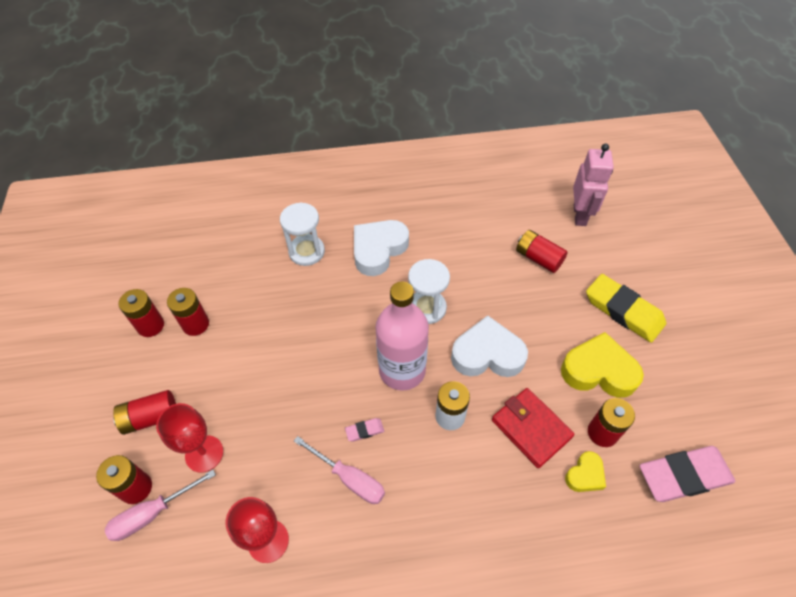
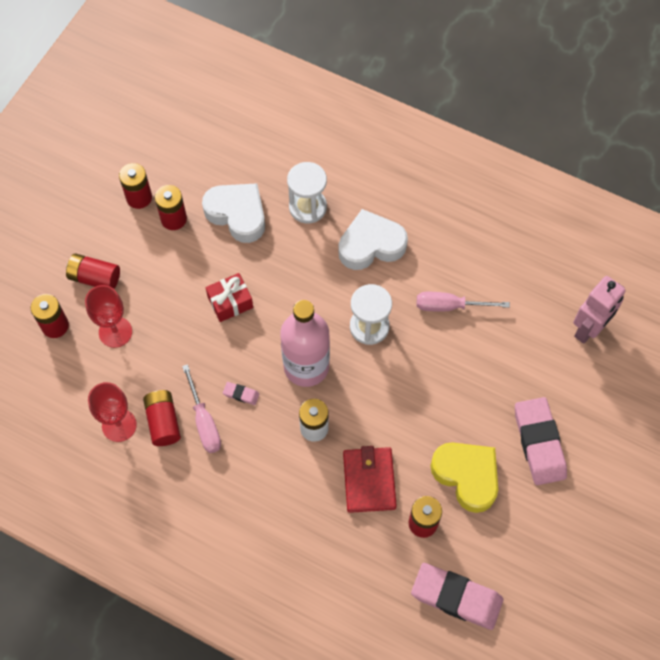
camera: 35 degrees right, 10 degrees up
(153, 513) = (55, 352): pink screwdriver -> pink screwdriver (450, 306)
(296, 360) = (230, 302): none -> red gift
(487, 354) = (386, 400): white heart -> white heart (237, 214)
(538, 258) = (508, 345): red battery -> red battery (163, 422)
(585, 475) = (380, 542): yellow heart -> none
(623, 311) = (539, 443): yellow eraser -> pink eraser

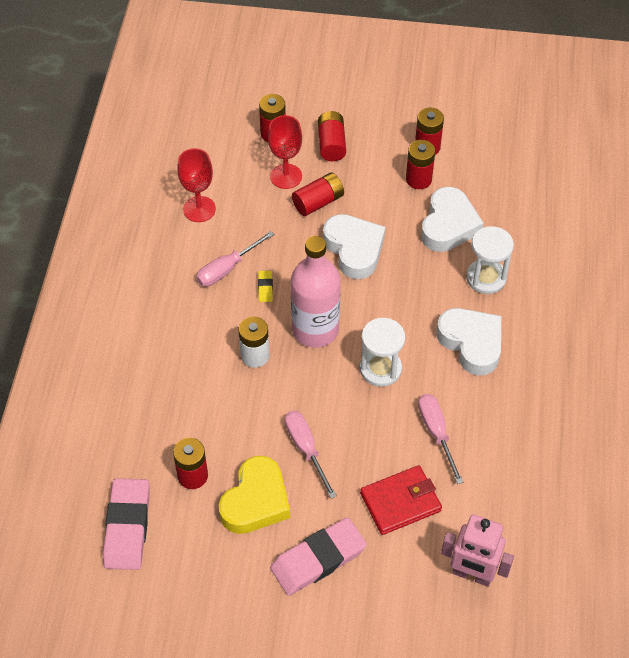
camera: 70 degrees right, 10 degrees down
(163, 422) = (215, 239): red battery -> red battery (318, 202)
(230, 302) = (354, 249): red gift -> white heart
(241, 394) = (265, 288): pink eraser -> yellow eraser
(369, 481) = (219, 417): red wallet -> red wallet (400, 502)
(429, 417) = (306, 449): none -> pink screwdriver

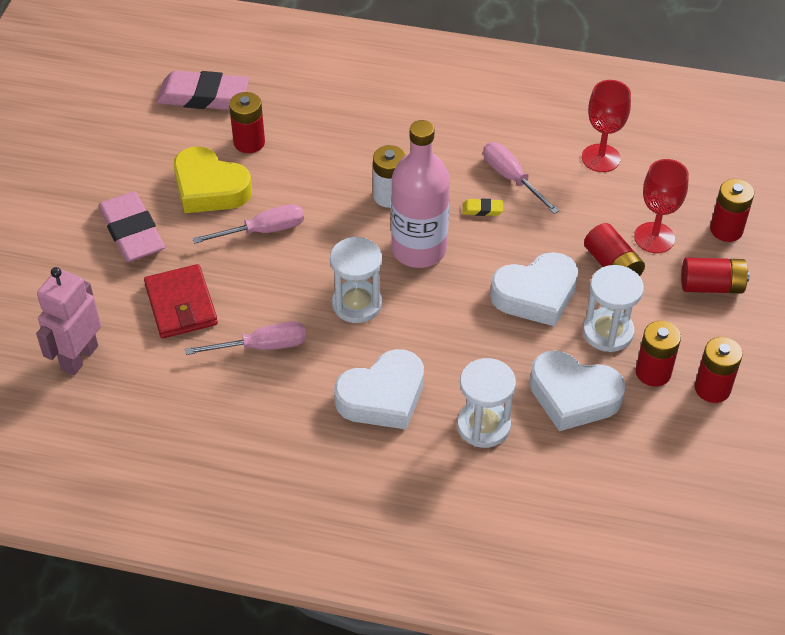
camera: 95 degrees right, 5 degrees down
(385, 205) = (608, 332): none -> white hourglass

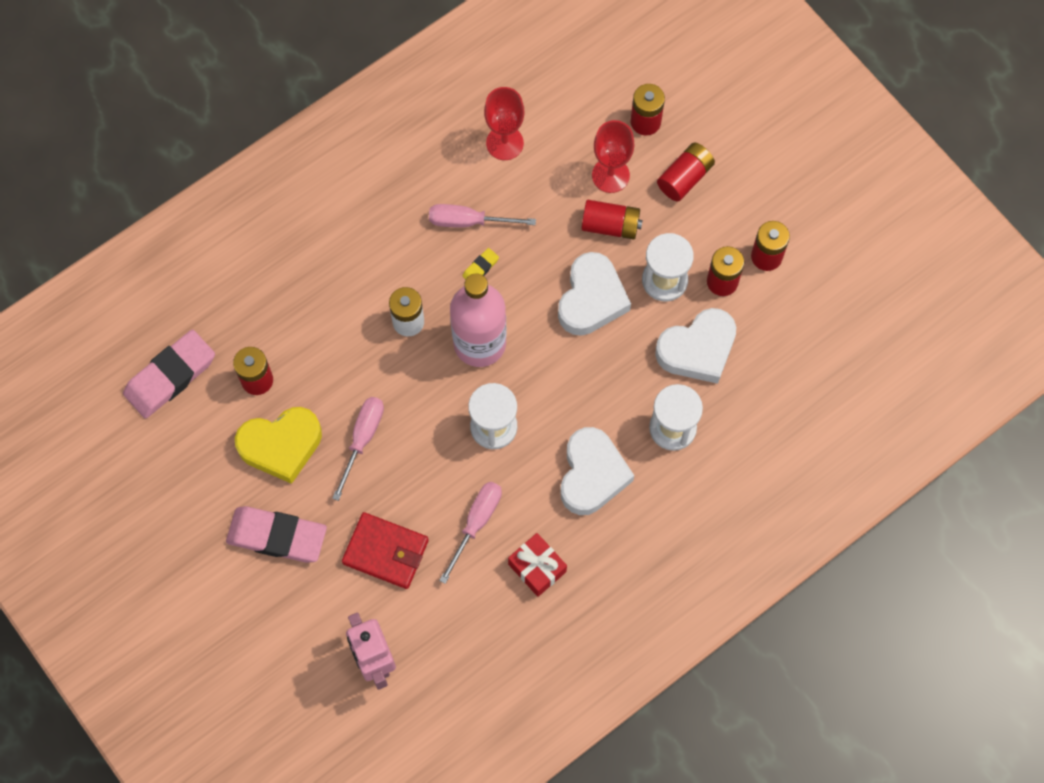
camera: 50 degrees left, 20 degrees up
(261, 413) = (537, 568): none -> red gift

